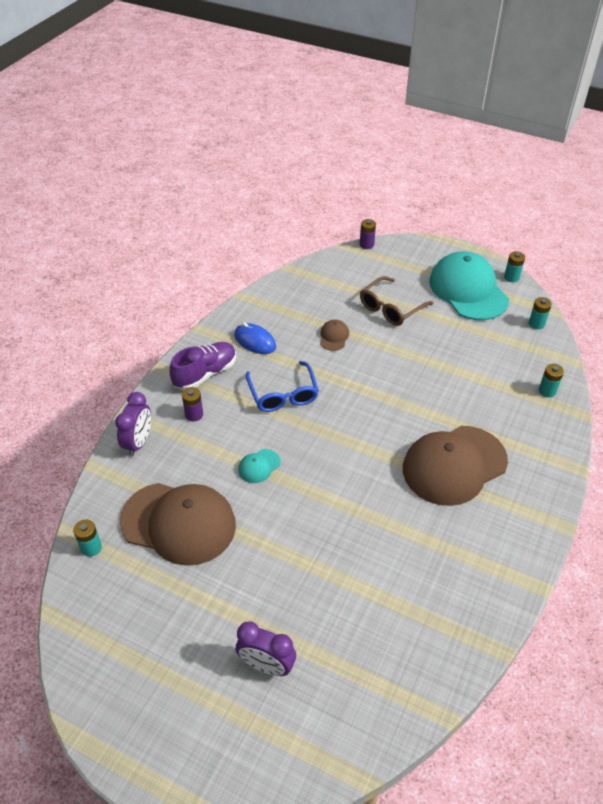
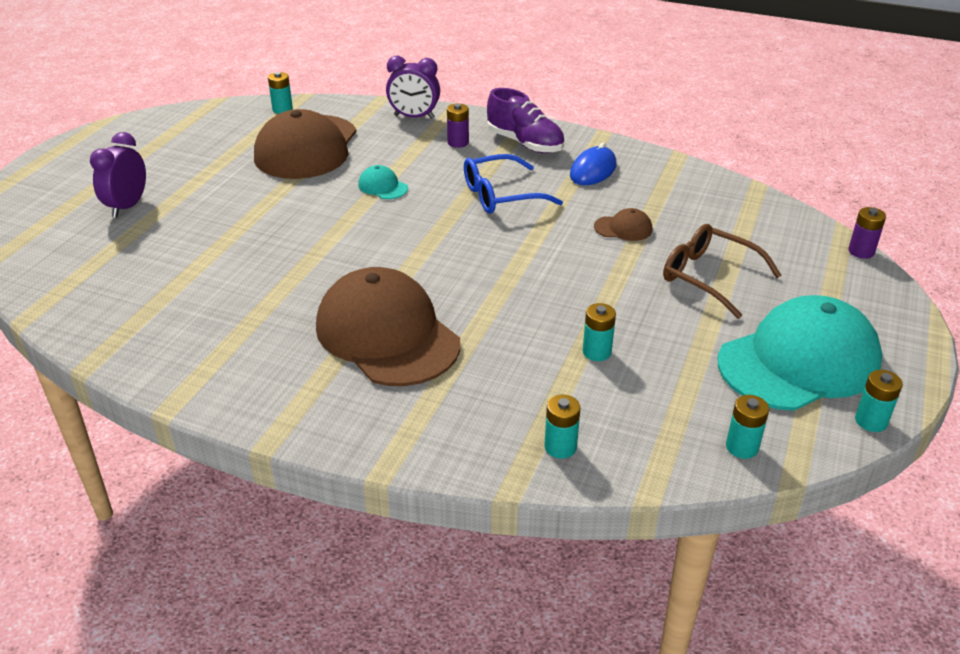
camera: 85 degrees right, 10 degrees down
(465, 366) = (597, 352): none -> turquoise battery

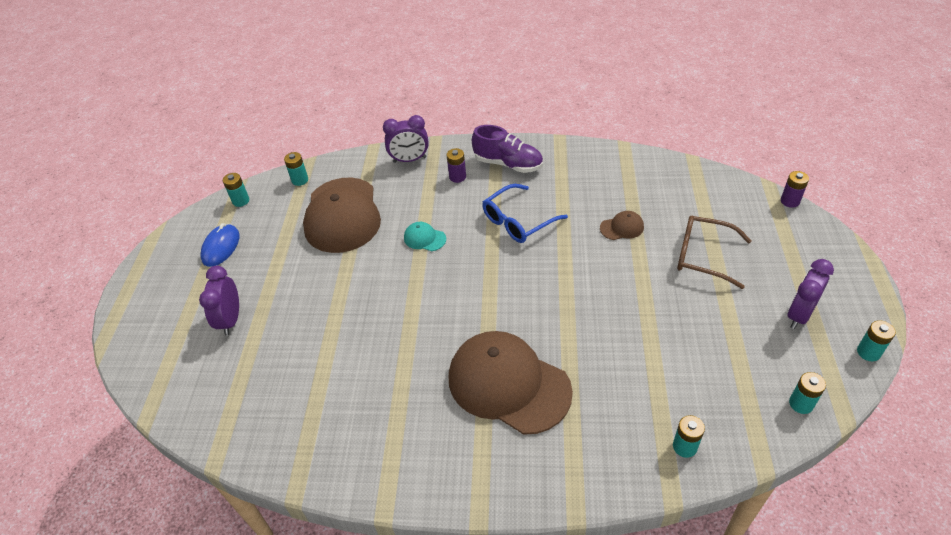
camera: 15 degrees left, 10 degrees up
(593, 170) = (571, 177): blue mouse -> blue mouse (221, 247)
(597, 352) = (664, 351): turquoise battery -> turquoise battery (241, 201)
(799, 361) = (799, 315): turquoise cap -> purple clock

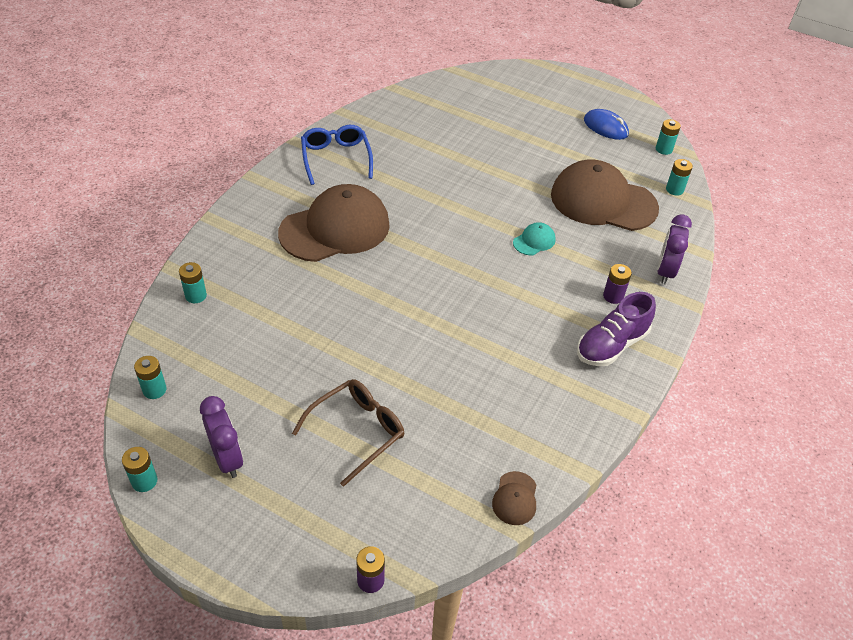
camera: 110 degrees right, 0 degrees up
(231, 320) = (516, 116): purple clock -> none
(518, 221) = (513, 313): blue glasses -> blue glasses (336, 159)
(622, 227) = (446, 388): brown cap -> brown cap (515, 498)

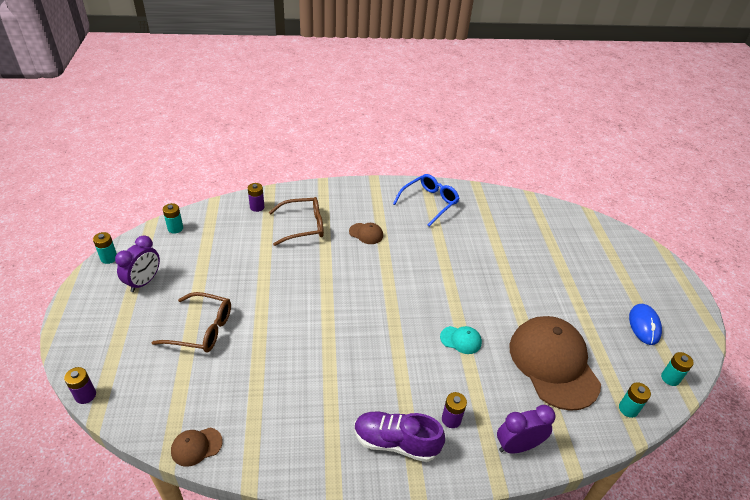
camera: 55 degrees right, 5 degrees down
(196, 296) = (257, 207): turquoise battery -> purple battery
(272, 272) = (302, 226): none -> brown glasses
(335, 229) = (366, 233): brown cap -> brown cap, size x0.41

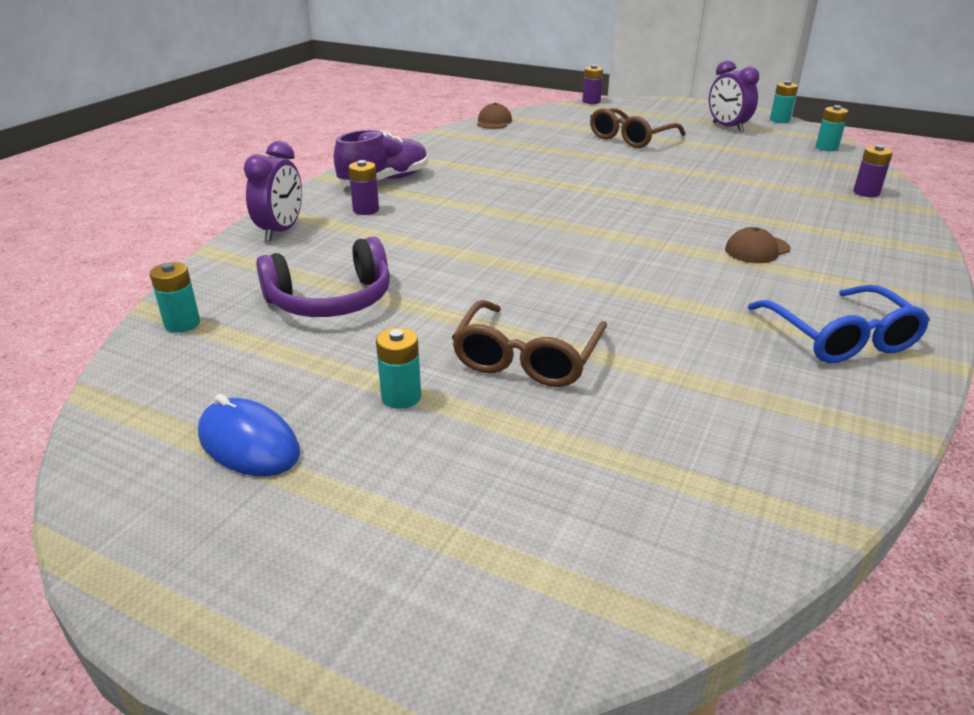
camera: 125 degrees right, 10 degrees down
(302, 226) = (801, 211): brown glasses -> brown glasses (527, 357)
(461, 340) = (460, 250): turquoise cap -> none
(553, 363) = (331, 300): brown cap -> purple headphones
(670, 378) = (139, 398): turquoise battery -> turquoise battery (401, 397)

